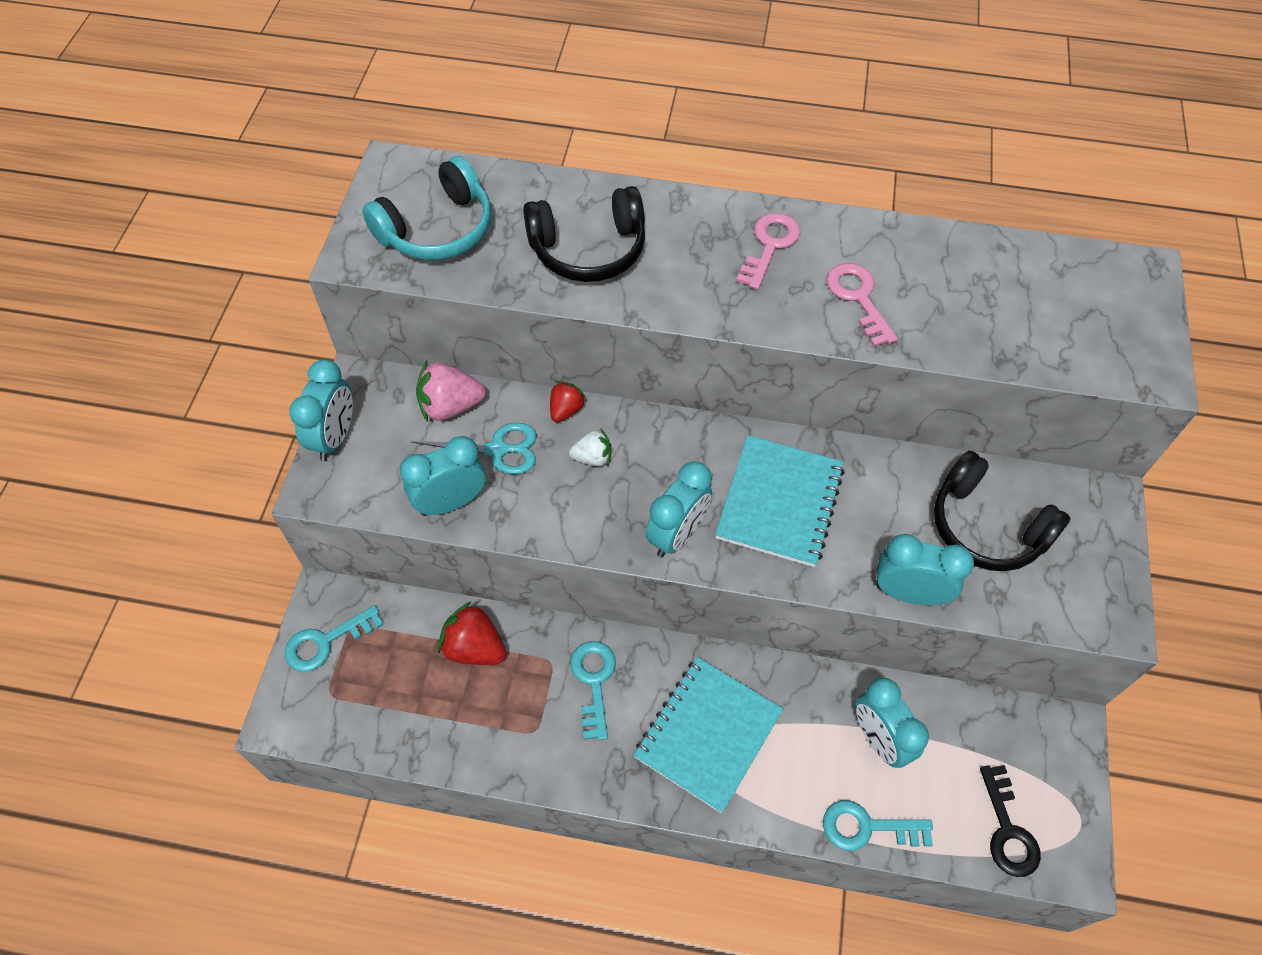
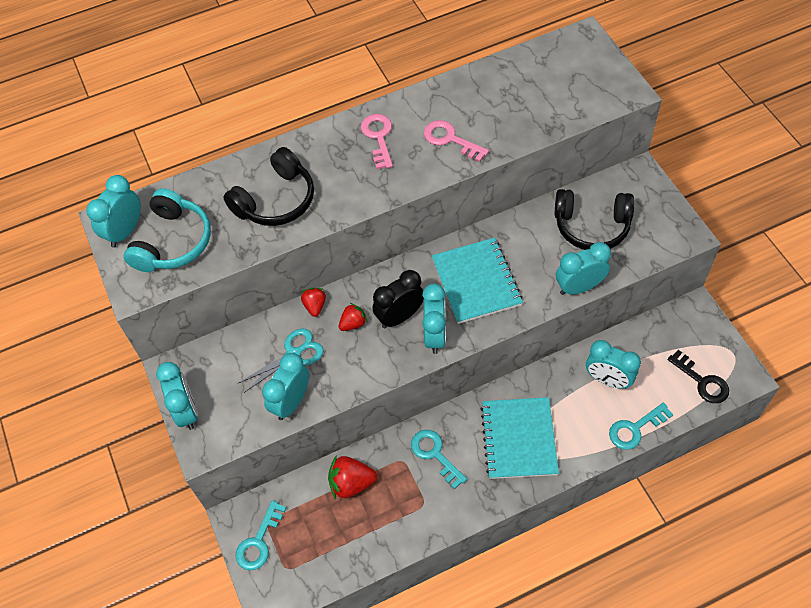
camera: 30 degrees left, 0 degrees up
(398, 188) = (125, 231): none -> turquoise clock
(450, 406) = (243, 347): pink strawberry -> none
(592, 458) = (353, 323): white strawberry -> red strawberry
(653, 485) = (400, 316): none -> black clock

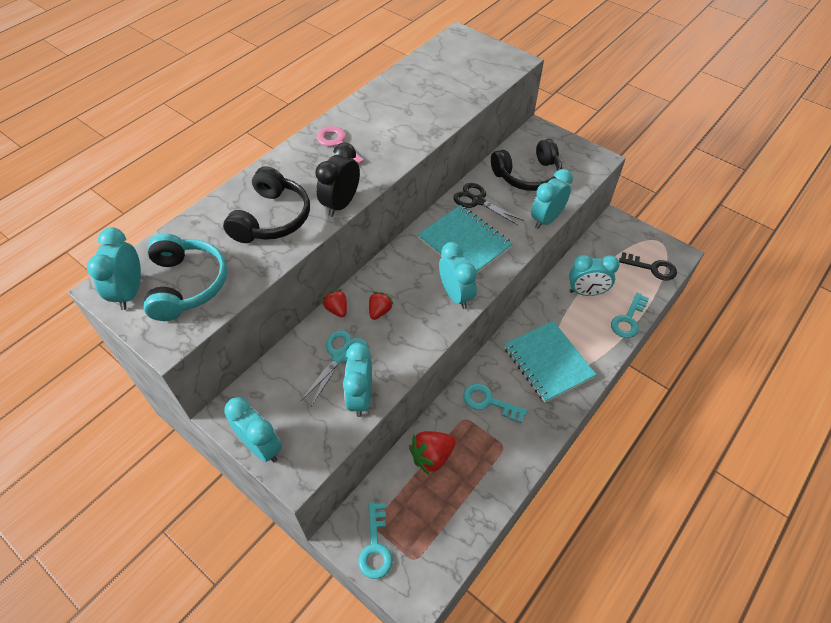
camera: 30 degrees left, 5 degrees down
(400, 316) = (417, 291): black clock -> black clock (341, 204)
(450, 139) = (400, 128): pink key -> none
(519, 238) = (478, 201): none -> black scissors

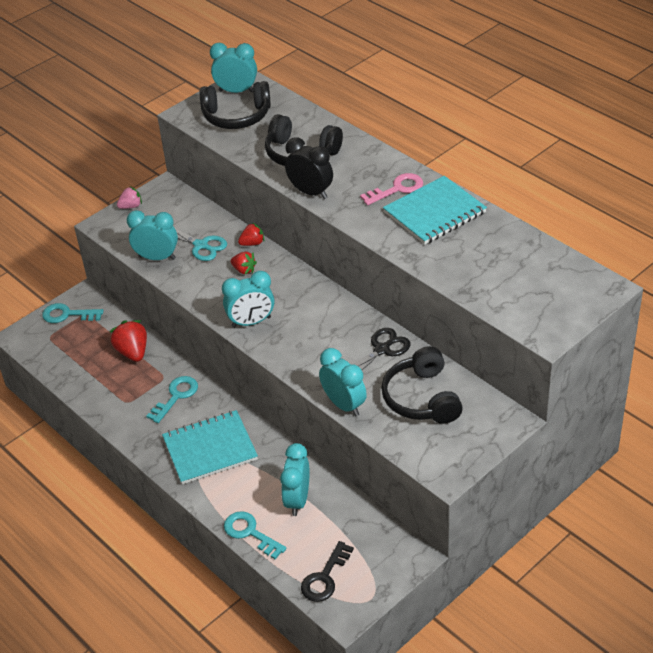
camera: 100 degrees right, 10 degrees down
(186, 285) = (236, 116): turquoise headphones -> black headphones
(261, 447) = (131, 206): turquoise clock -> pink strawberry
(464, 243) = (319, 333): turquoise notebook -> turquoise notebook (434, 212)

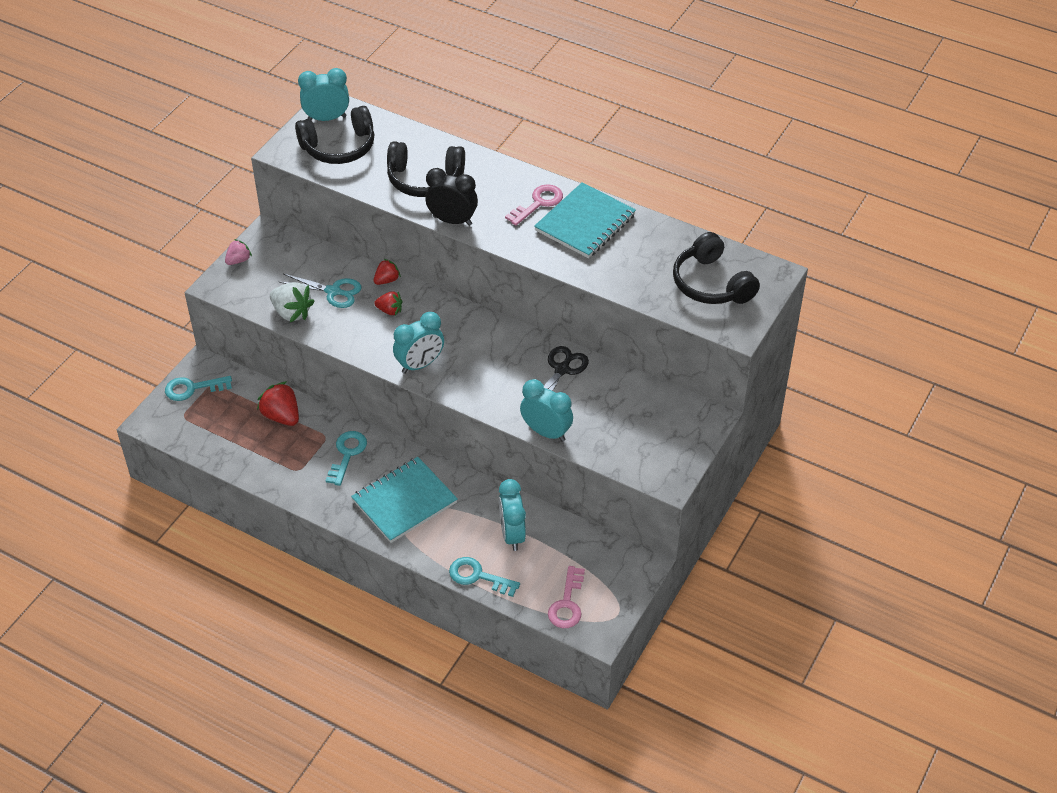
camera: 20 degrees left, 5 degrees up
(157, 258) = (292, 313): turquoise clock -> white strawberry
(325, 577) = (567, 603): black key -> pink key
(422, 398) = (619, 411): black headphones -> black headphones (711, 283)

